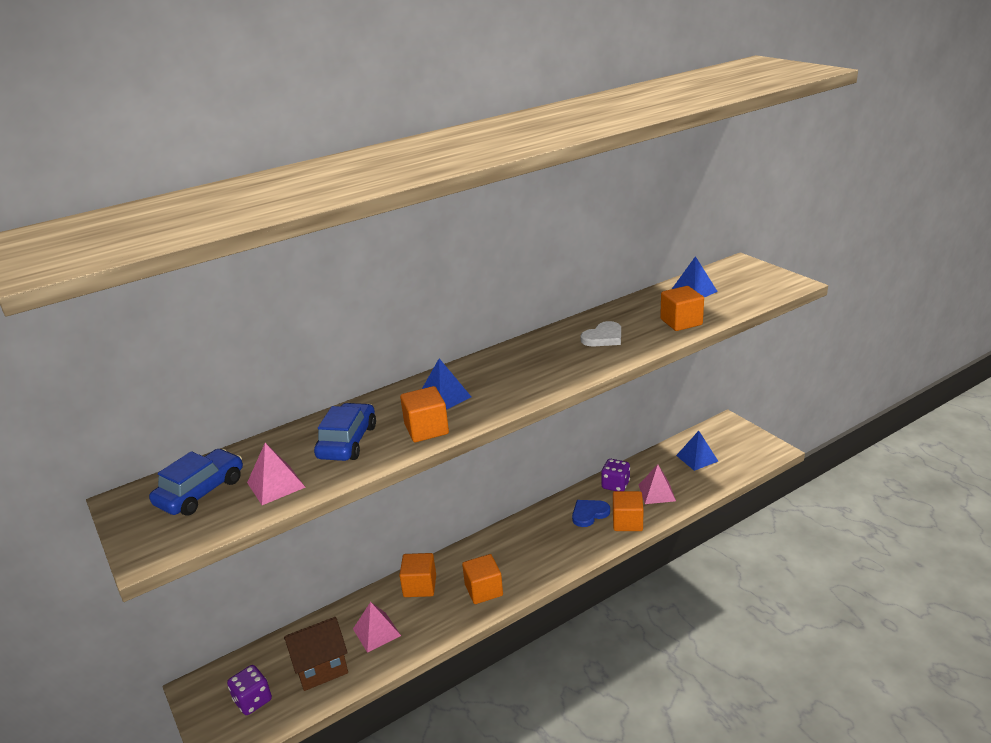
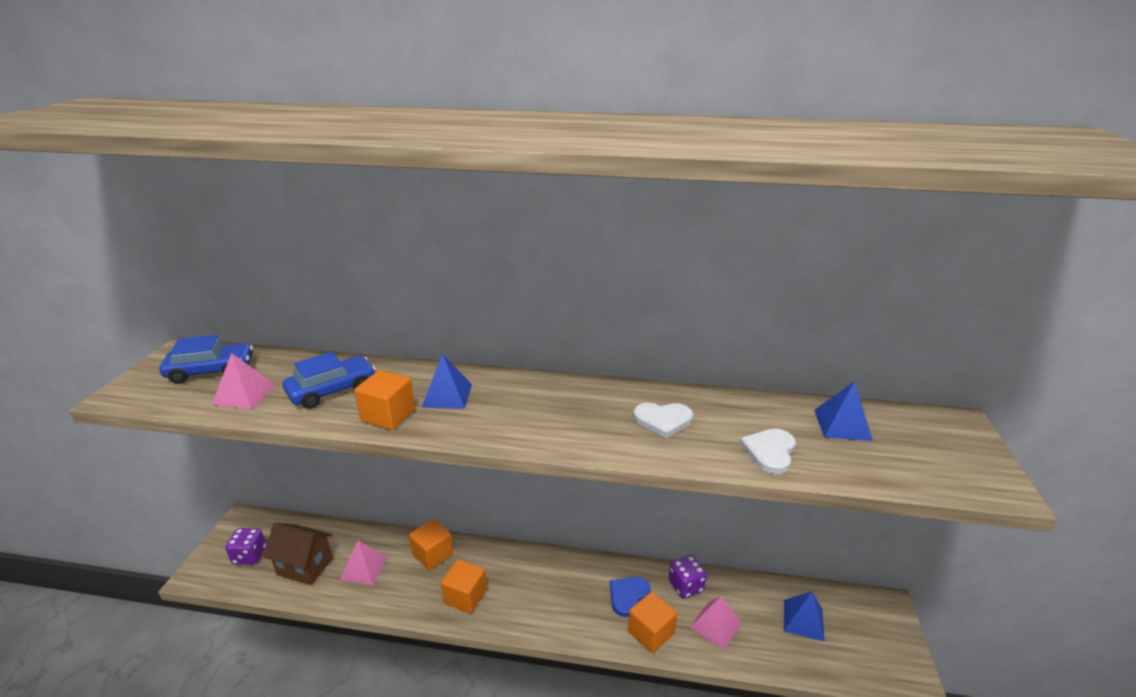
camera: 40 degrees right, 0 degrees up
(589, 514) = (628, 596): blue heart -> blue heart turned 60 degrees counterclockwise
(681, 322) = (769, 452): orange cube -> white heart

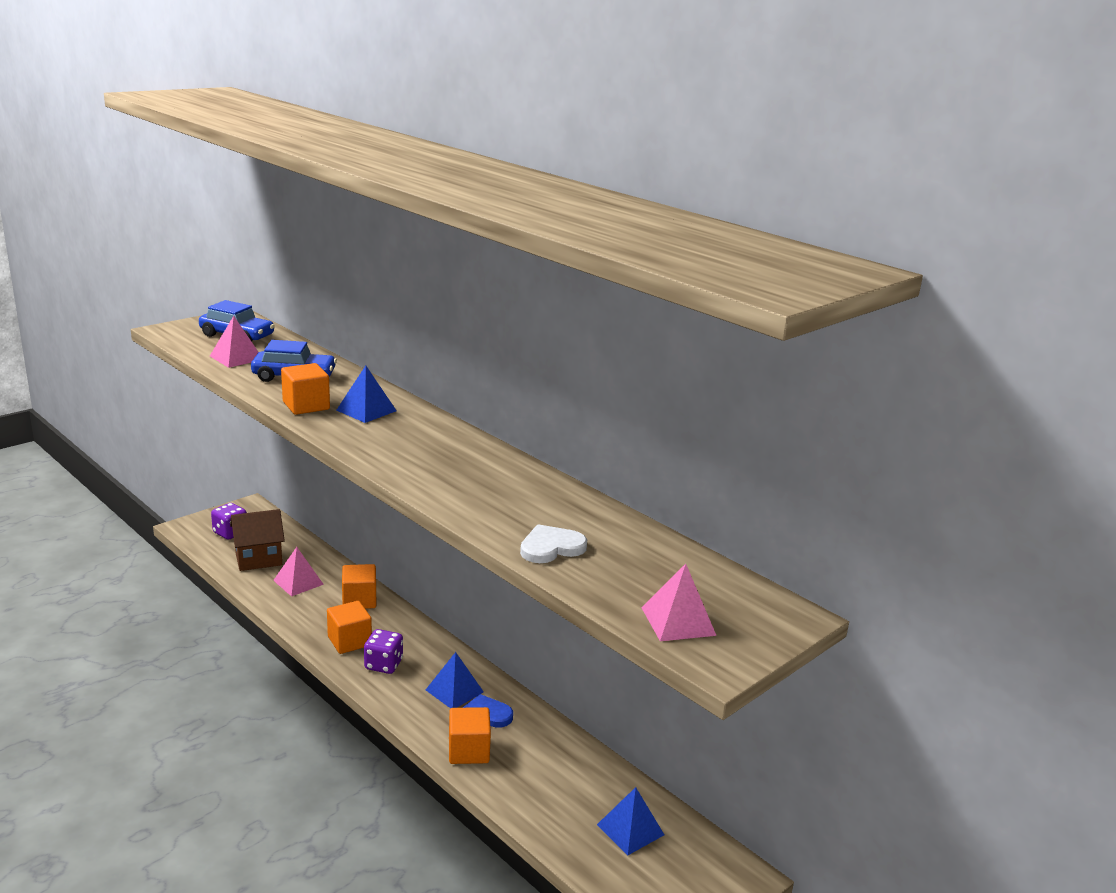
camera: 35 degrees right, 5 degrees down
(305, 567) = (258, 559): brown house -> brown house turned 75 degrees counterclockwise
(663, 420) = (502, 492): white heart -> none
(686, 586) = (548, 740): purple dice -> purple dice (383, 664)
(716, 625) = (536, 781): pink pyramid -> pink pyramid (678, 621)
(842, 425) = (661, 563): blue pyramid -> blue pyramid (454, 691)

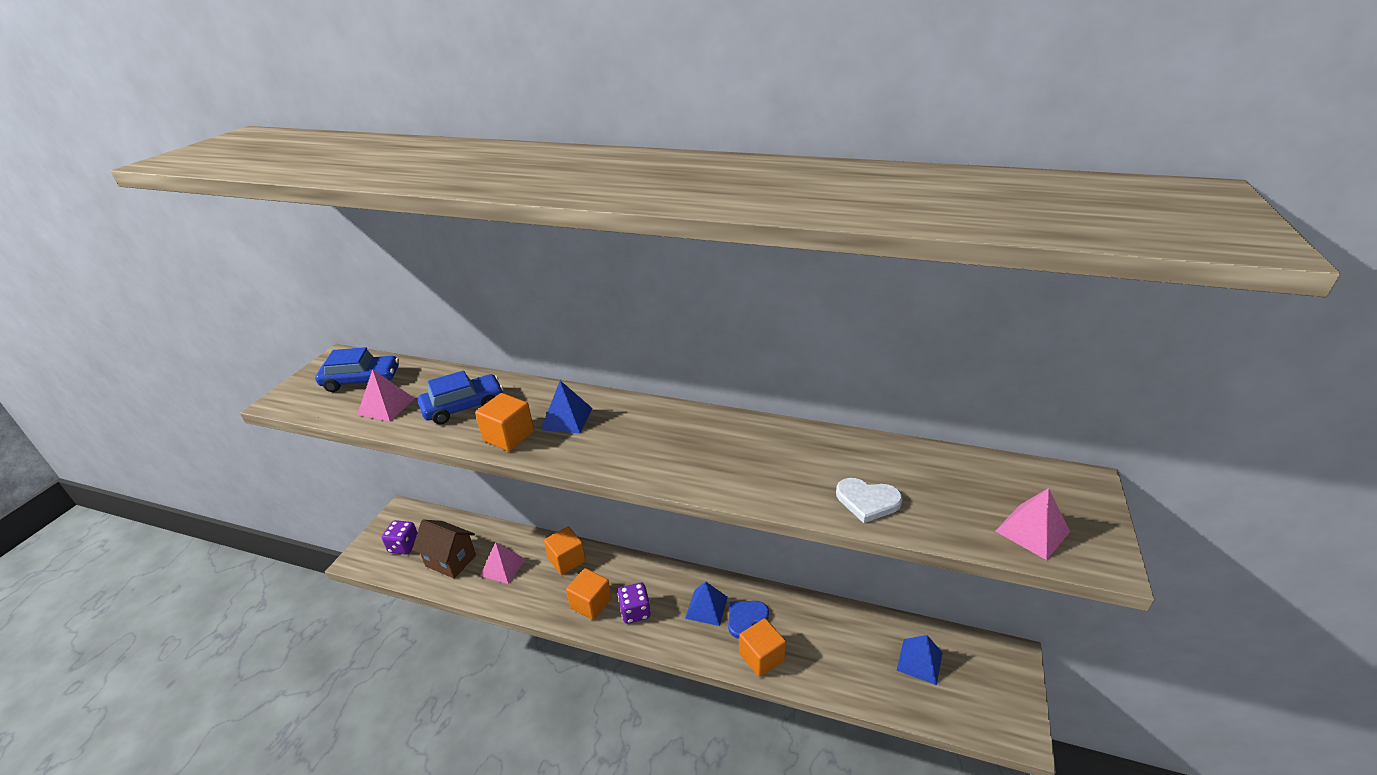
camera: 25 degrees left, 10 degrees up
(258, 559) = (450, 561): brown house -> brown house turned 75 degrees clockwise
(551, 547) = (867, 501): white heart -> white heart turned 105 degrees counterclockwise

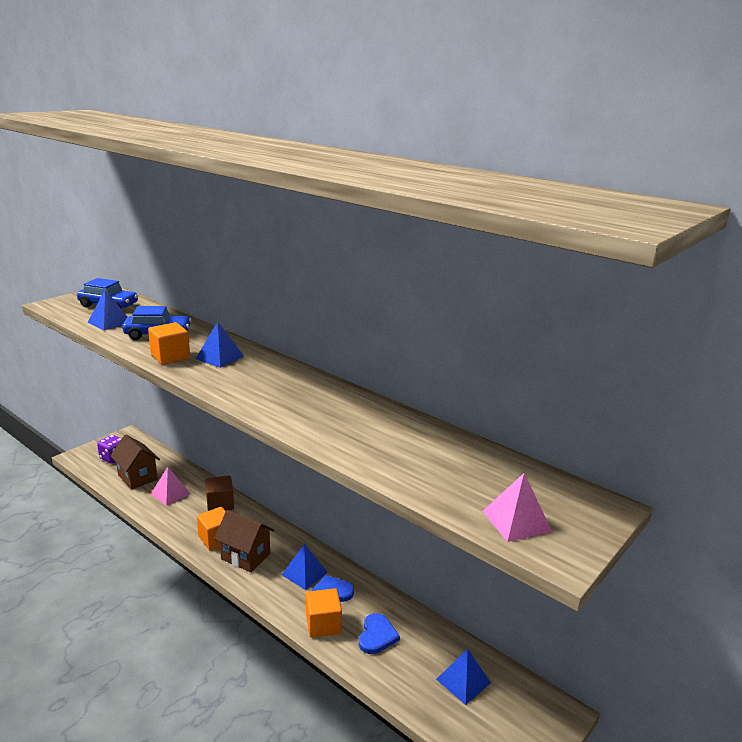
camera: 20 degrees right, 10 degrees down
(386, 406) = (109, 322): pink pyramid -> blue pyramid
(567, 560) = (220, 504): orange cube -> brown cube
(635, 612) = (245, 556): purple dice -> brown house
(817, 647) = (377, 635): none -> blue heart
(867, 501) = (393, 462): white heart -> none

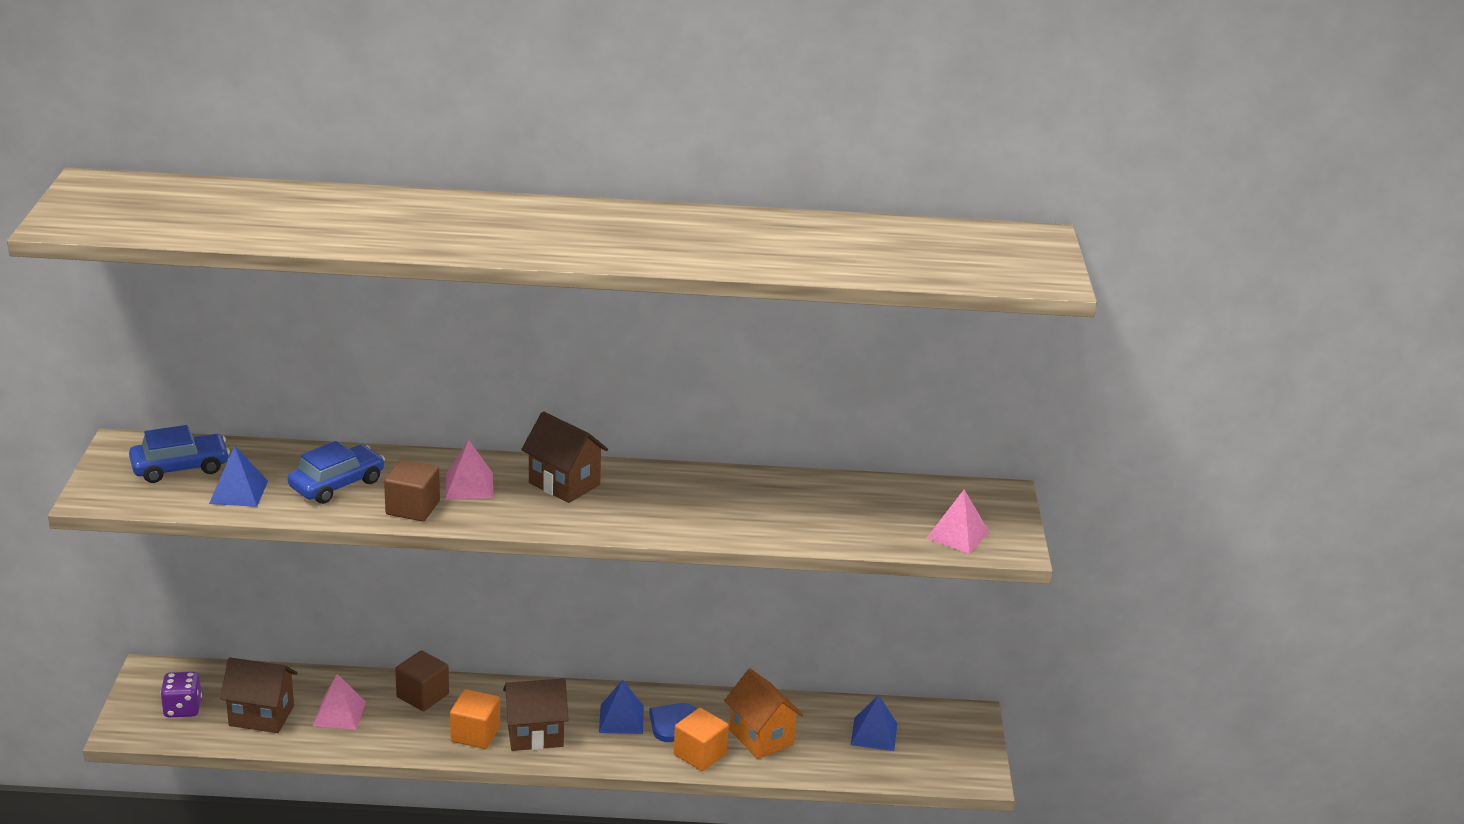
camera: 40 degrees left, 5 degrees up
(170, 357) = (413, 508): orange cube -> brown cube
(220, 357) = (469, 485): blue pyramid -> pink pyramid
(273, 375) = (564, 484): none -> brown house
(377, 635) = (761, 737): blue heart -> orange house

